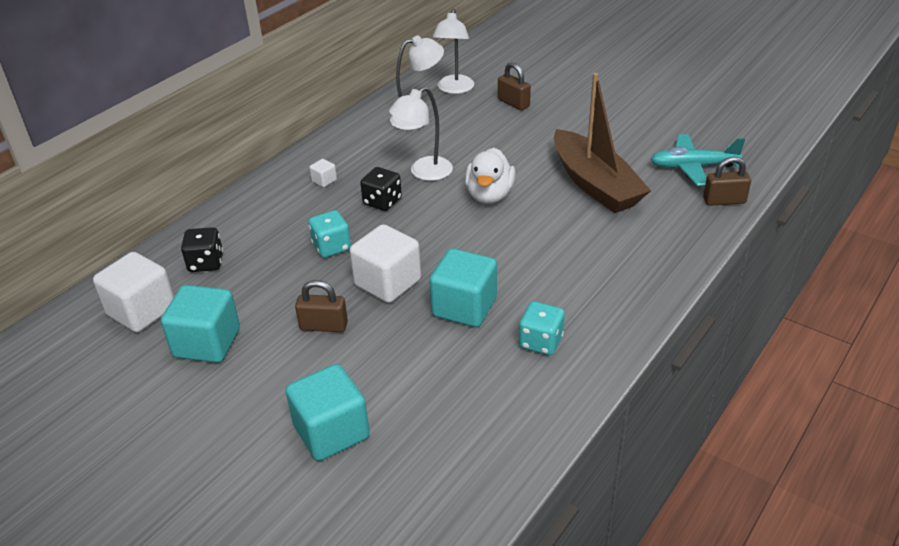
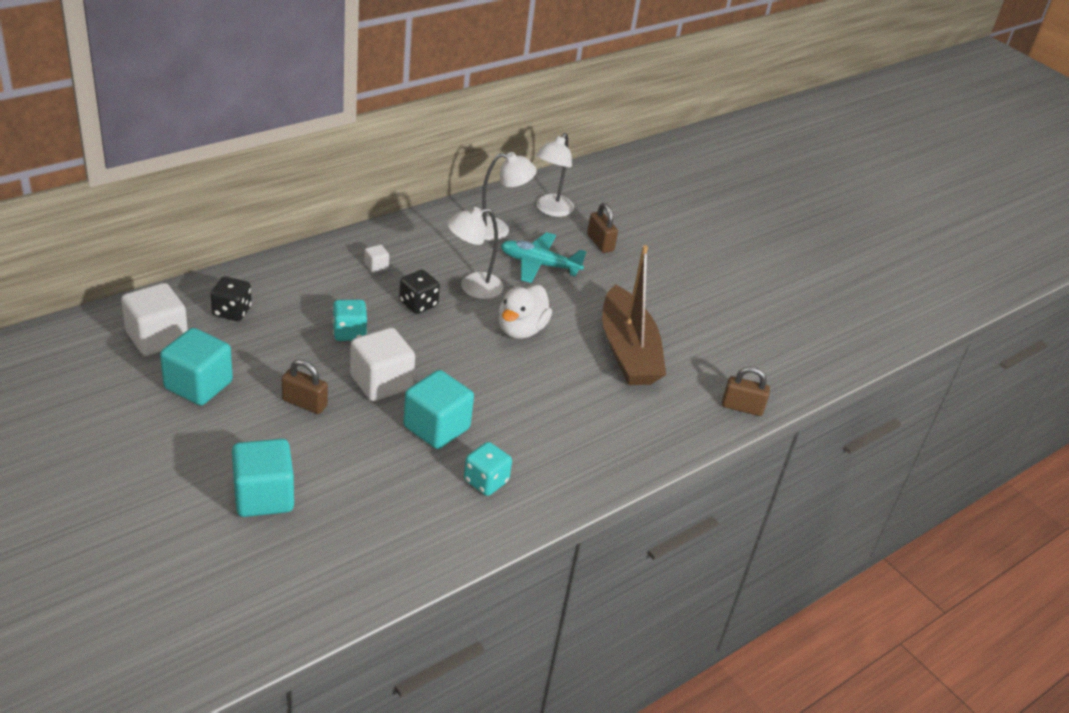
camera: 10 degrees right, 0 degrees up
(693, 167) = (734, 364): turquoise plane -> turquoise plane (539, 265)

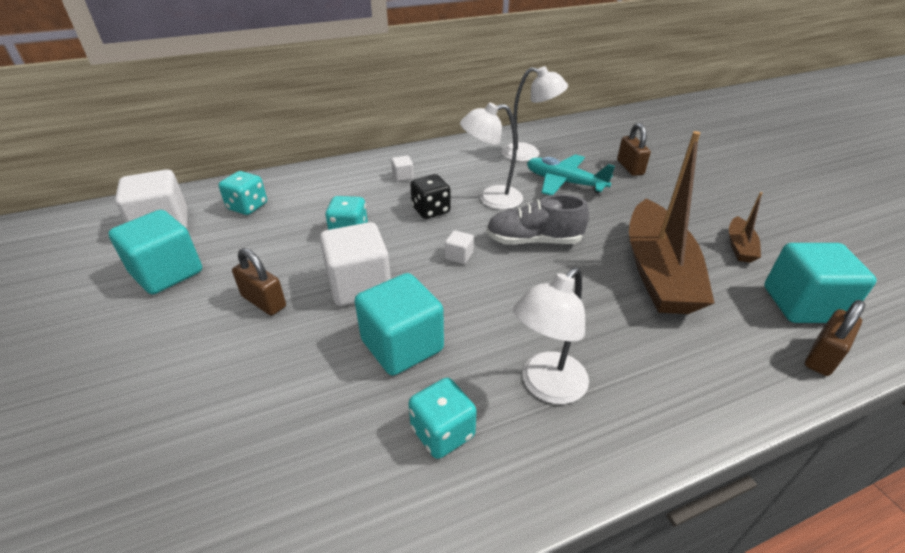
camera: 20 degrees right, 0 degrees up
(232, 311) = (247, 207): black dice -> turquoise dice
(263, 496) = (142, 420): turquoise cube -> turquoise cube (802, 304)
(459, 349) = (459, 256): none -> white cube
(521, 330) = (533, 241): white duck -> grey shoe
(551, 210) = (583, 141): white lamp -> white lamp (546, 387)
(694, 323) = (739, 246): none -> brown boat
(742, 407) = (822, 356): brown padlock -> brown padlock turned 75 degrees counterclockwise

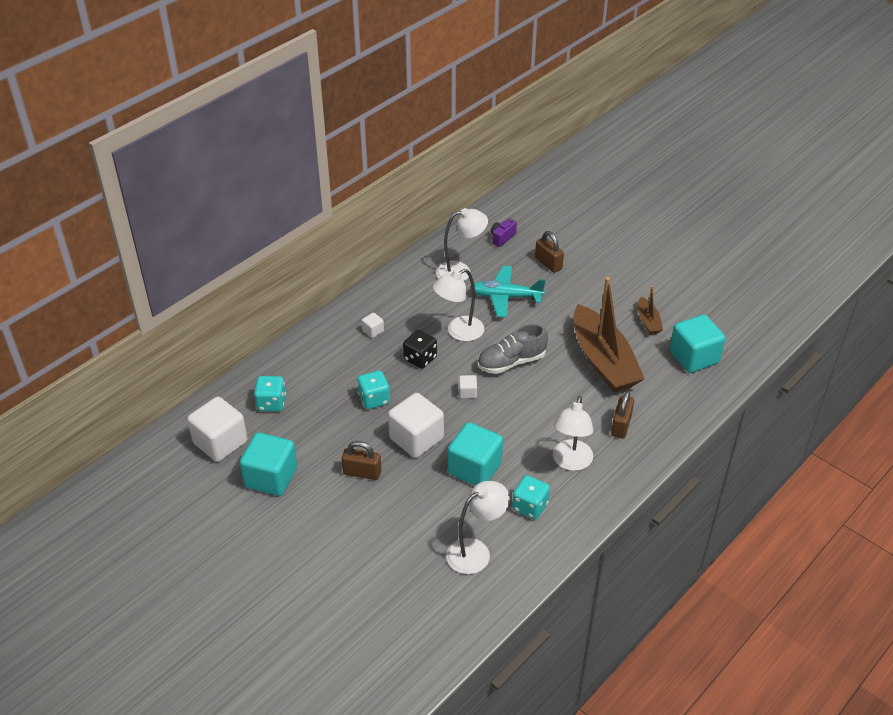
camera: 25 degrees left, 5 degrees up
(308, 474) = (476, 551): none -> white lamp
(589, 139) = (502, 238): none -> purple camera
(822, 356) = (709, 390): brown padlock -> brown padlock (621, 425)

